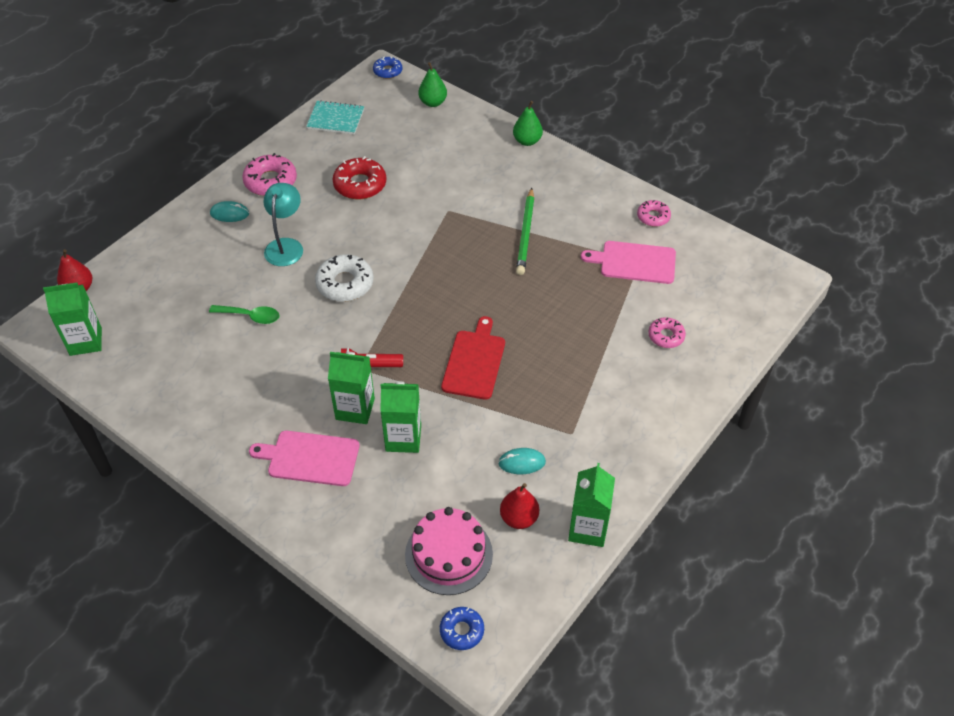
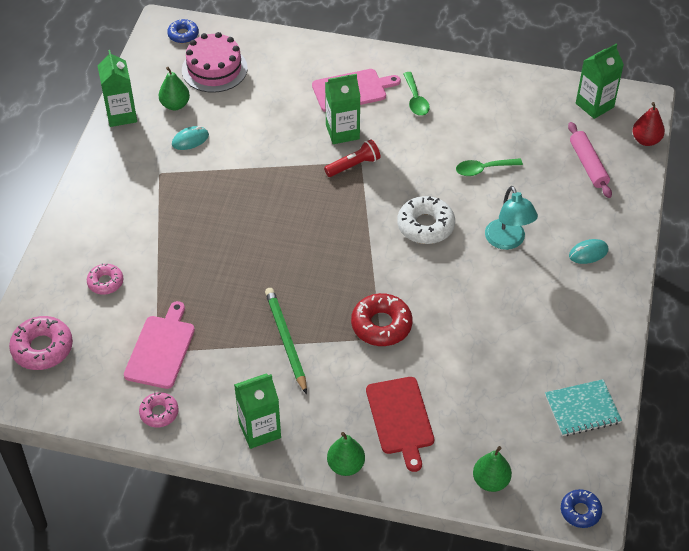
camera: 155 degrees right, 0 degrees up
(153, 285) = (588, 165): none -> pink rolling pin
(252, 418) = (415, 100): none -> green spoon
(270, 181) = (582, 302): pink donut -> pink donut (42, 348)
(360, 184) = (490, 333): red donut -> red donut (381, 325)
(403, 438) = (291, 125): green carton -> green carton (260, 430)
(474, 362) = (268, 200): red cutting board -> red cutting board (400, 419)
(519, 518) = (175, 105): red pear -> green pear
(634, 262) = (161, 349): pink cutting board -> pink cutting board turned 60 degrees counterclockwise

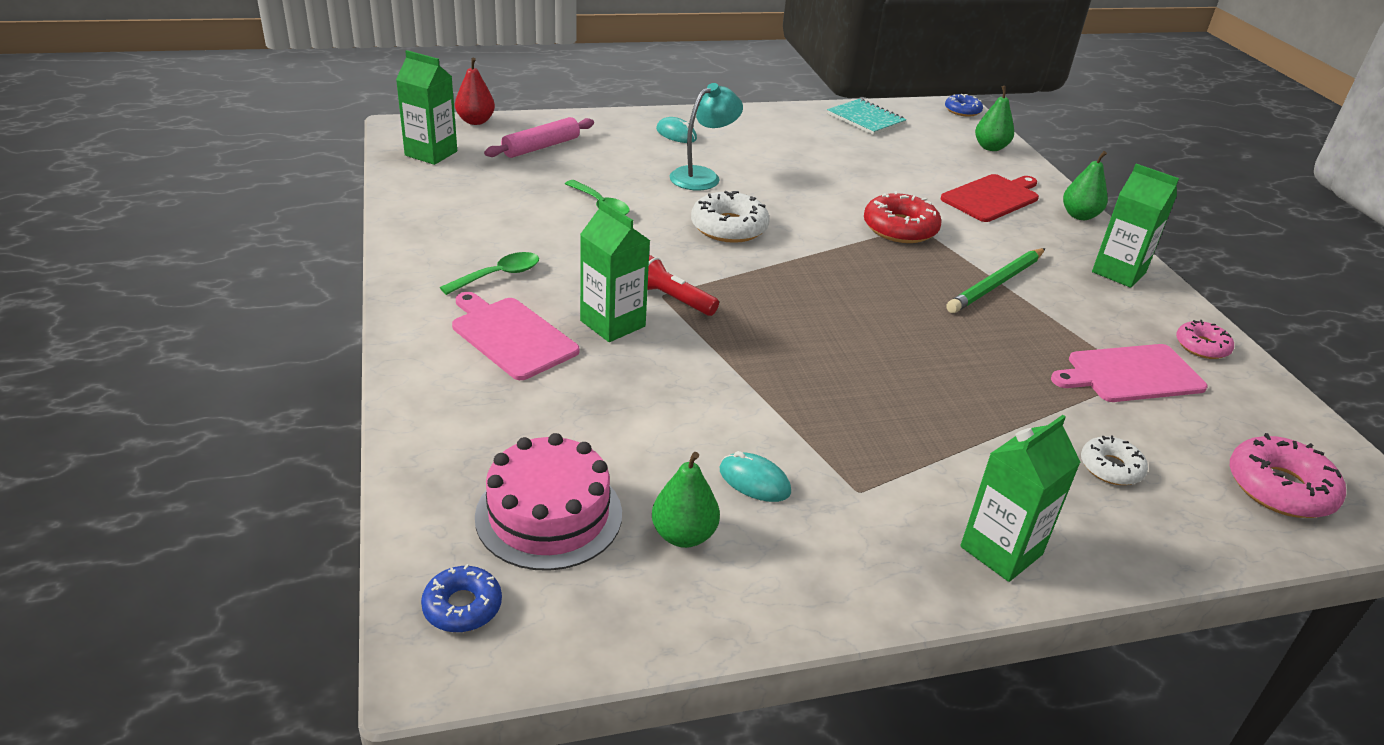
camera: 120 degrees left, 15 degrees down
(105, 282) = (1111, 468): pink donut -> white donut
(121, 115) = (768, 608): green carton -> green carton (1001, 550)

